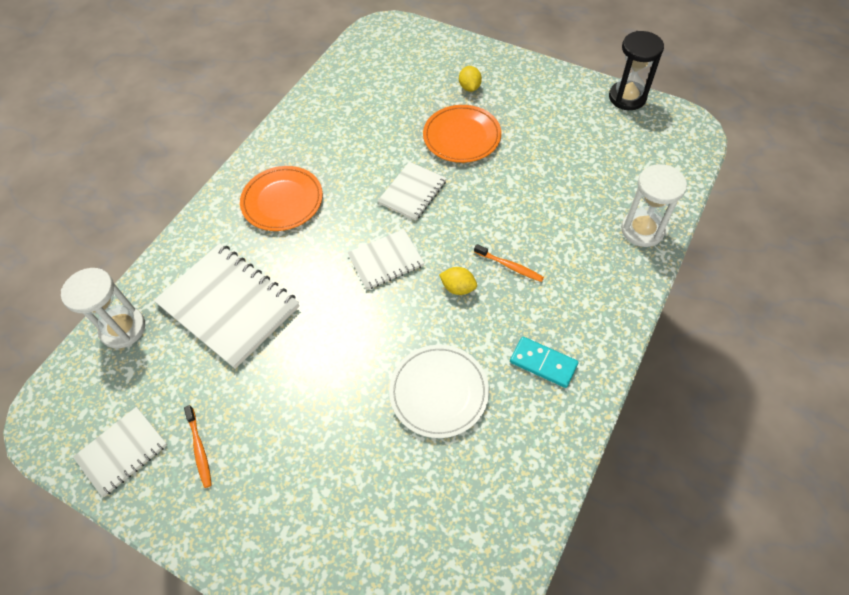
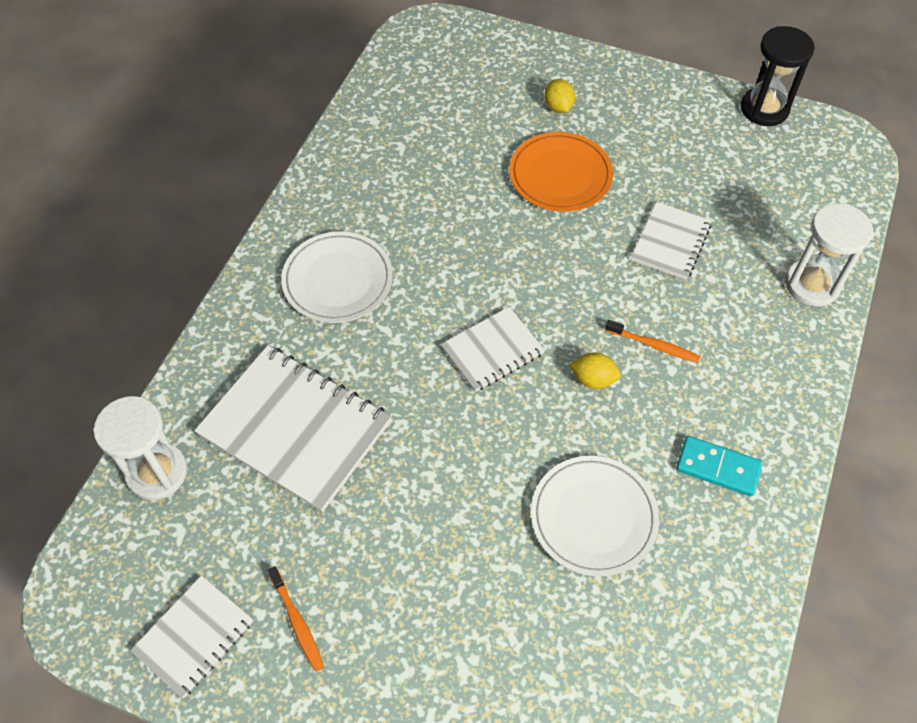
camera: 10 degrees left, 0 degrees up
(282, 201) = (338, 280): orange plate -> white plate
(412, 192) = (510, 256): white notebook -> white notebook (671, 242)

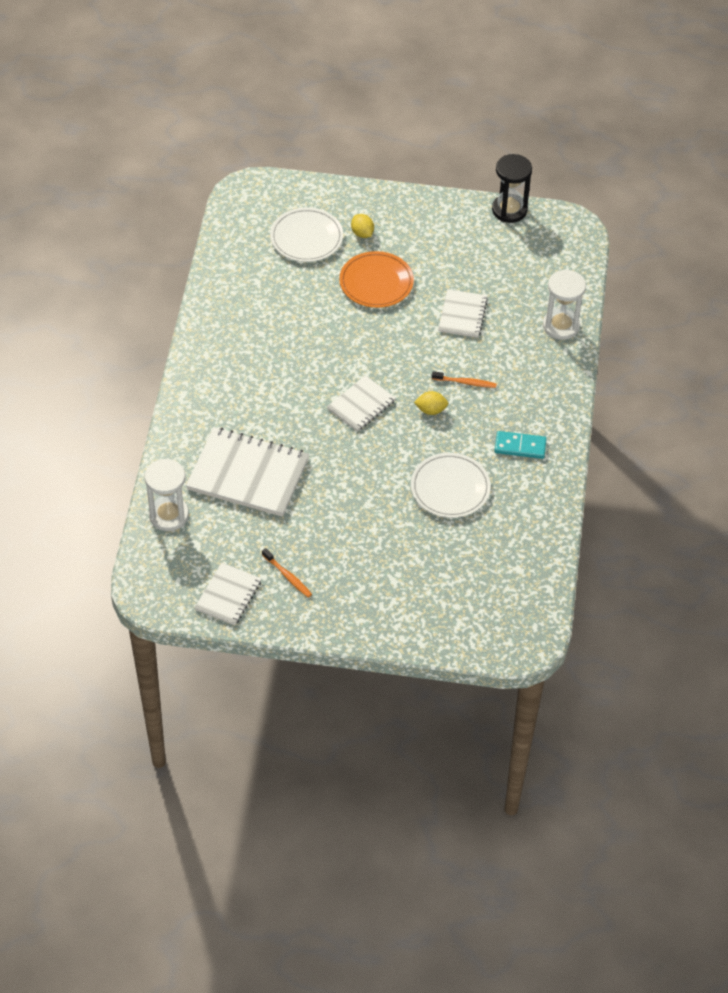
camera: 15 degrees left, 5 degrees down
(338, 280) = (244, 379): white plate -> white plate (306, 238)

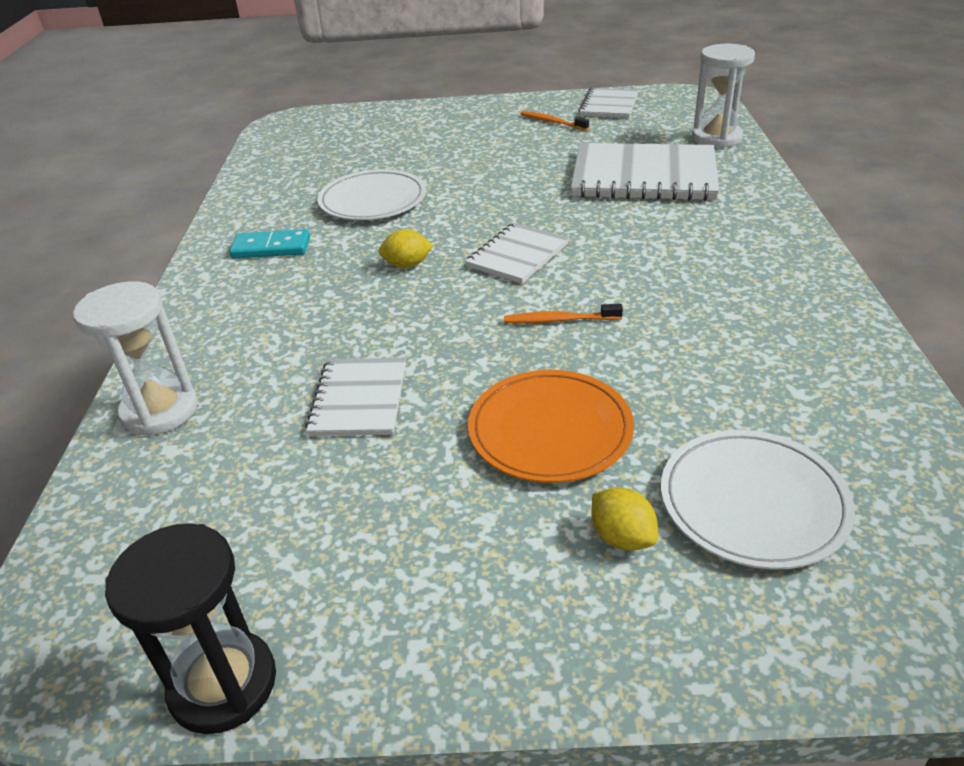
camera: 175 degrees right, 15 degrees down
(465, 382) = (353, 303): orange toothbrush -> orange toothbrush (559, 320)

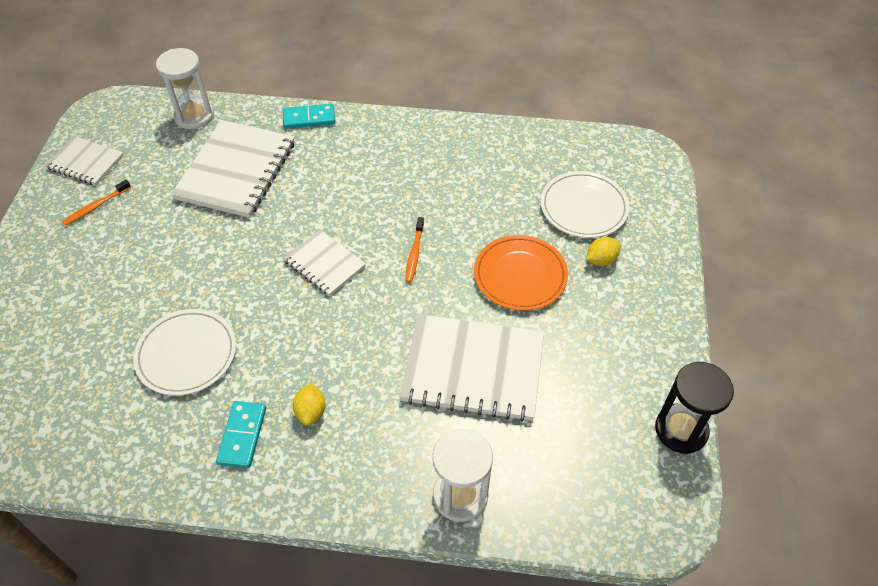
camera: 85 degrees left, 15 degrees up
(359, 399) = (473, 369): white notebook -> white notebook, size x1.79
(407, 265) = (312, 334): yellow lemon -> yellow lemon (311, 412)
(770, 203) = (309, 118): none -> turquoise domino

